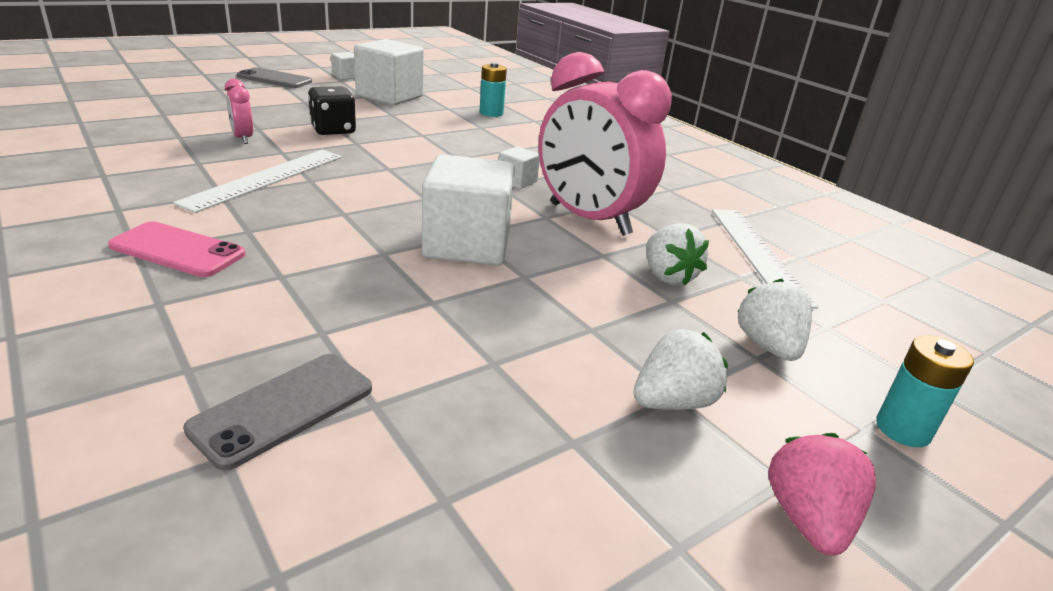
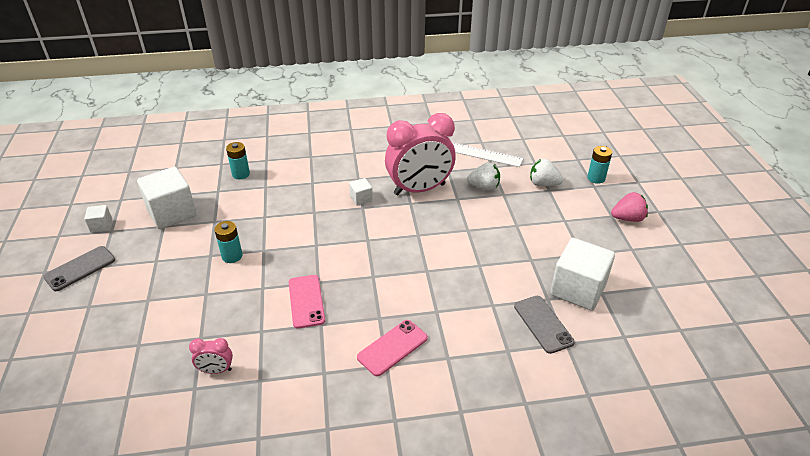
camera: 60 degrees left, 10 degrees up
(243, 138) = (224, 304): pink clock -> pink clock (216, 370)
(265, 178) = (306, 301): white ruler -> pink phone
(333, 130) = (232, 256): black dice -> turquoise battery
(467, 245) = (430, 239): white cube -> white cube (578, 289)
(673, 402) = (568, 222): white strawberry -> none
(808, 519) = (627, 218): pink strawberry -> pink strawberry turned 135 degrees clockwise

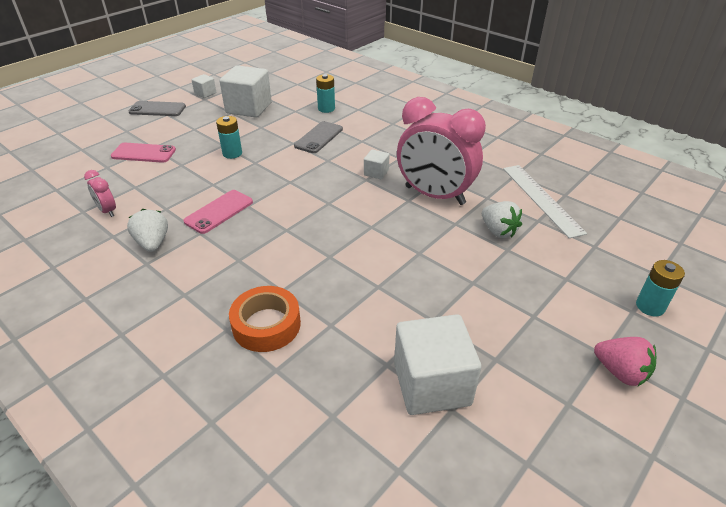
camera: 50 degrees right, 0 degrees up
(392, 348) = (208, 287): pink phone -> pink phone (143, 153)
(463, 335) = (266, 325): none -> orange tape
(543, 184) = (569, 269): white strawberry -> white strawberry (153, 243)
(543, 324) = (342, 380): grey phone -> grey phone (318, 137)

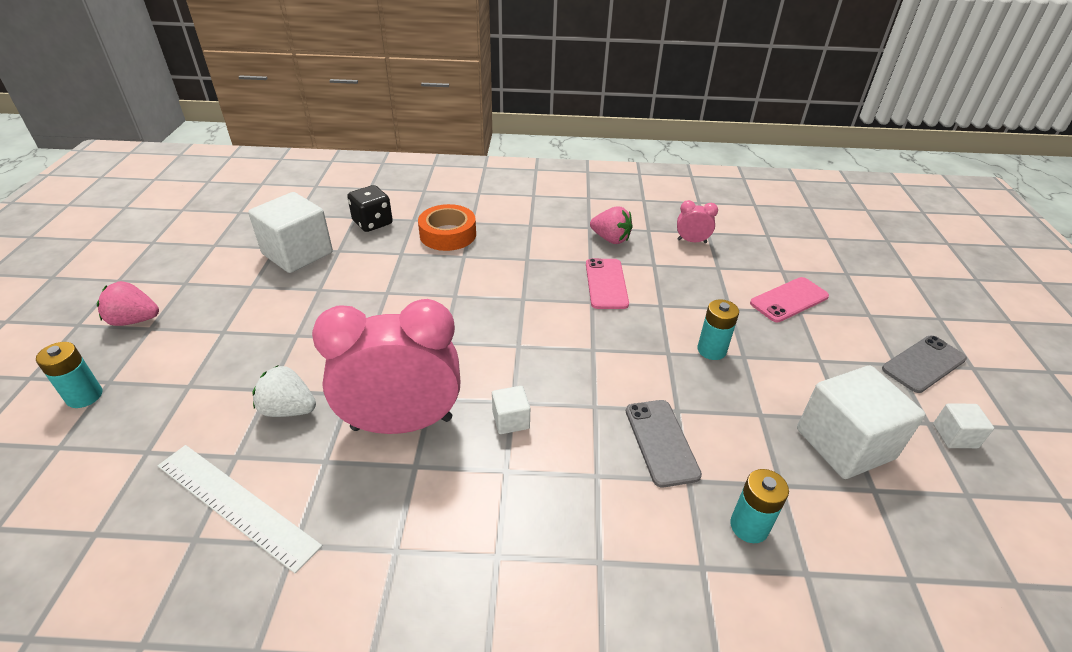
camera: 140 degrees right, 0 degrees up
(153, 243) = (610, 239): white strawberry -> pink strawberry
(321, 391) = (372, 223): none -> black dice

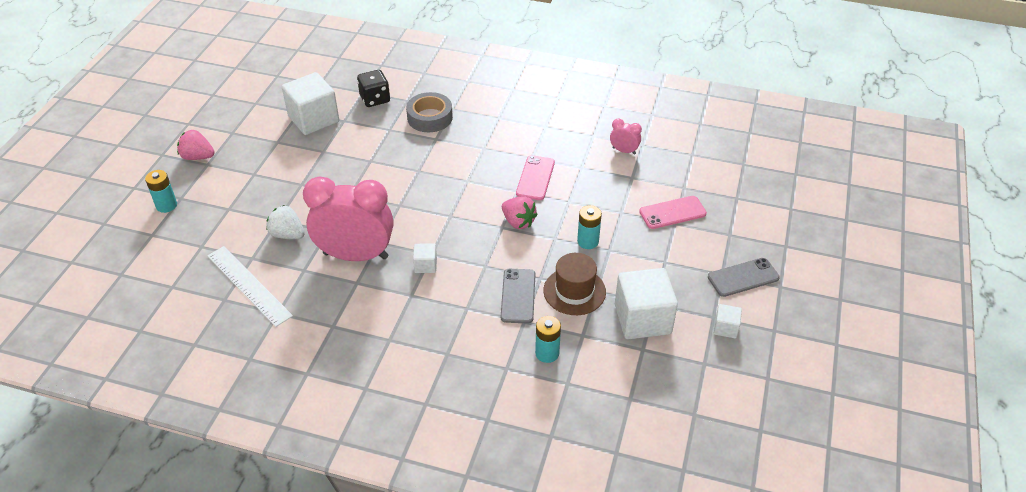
camera: 15 degrees right, 5 degrees up
(448, 234) = (430, 117): orange tape -> grey tape
(610, 239) = (557, 139): pink strawberry -> pink strawberry (518, 222)
(733, 420) = (574, 291): none -> brown hat

